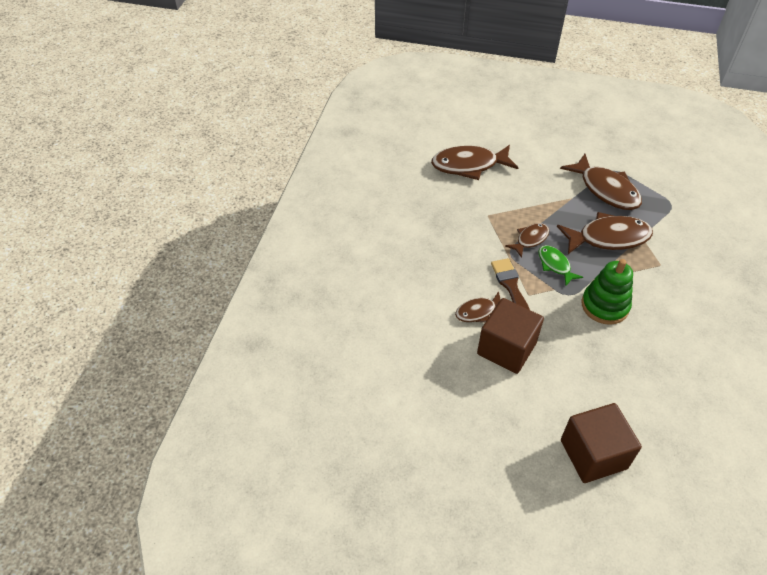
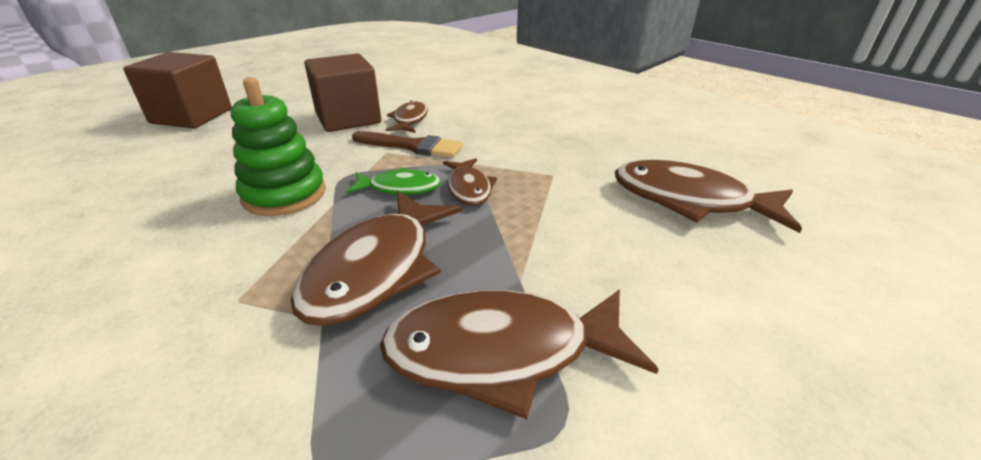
camera: 120 degrees right, 15 degrees down
(469, 165) = (689, 200): brown fish -> brown fish turned 90 degrees counterclockwise

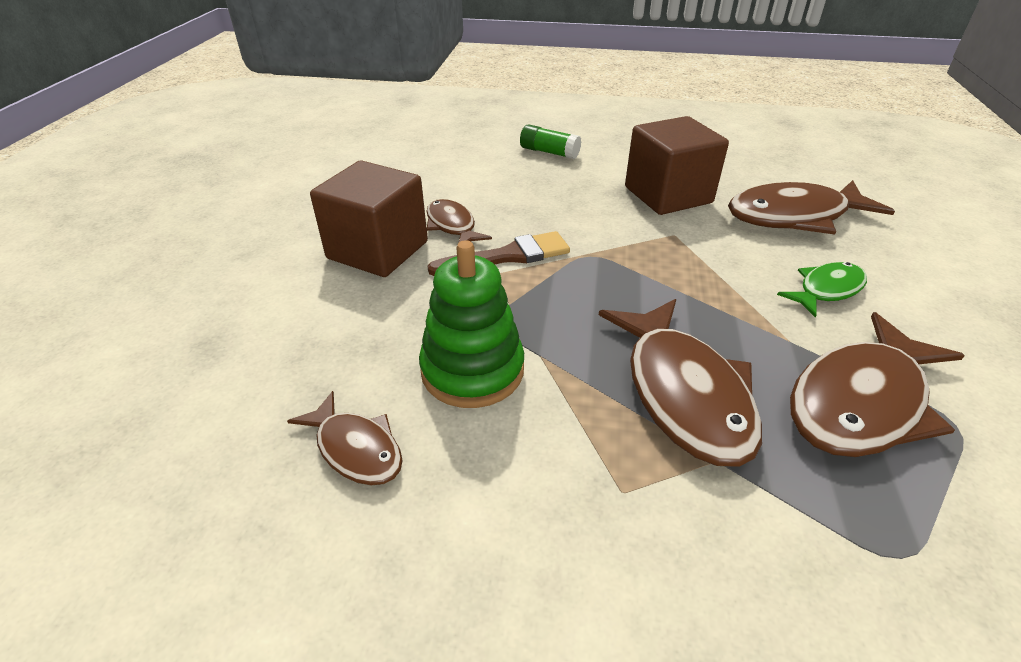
camera: 35 degrees left, 5 degrees up
(192, 116) = (145, 331): brown cube -> brown cube (668, 195)
(400, 188) = (573, 307): green fish -> green fish (826, 290)
(469, 188) = (631, 279): brown fish -> brown fish (356, 449)
(546, 100) = (549, 152): none -> green glue stick

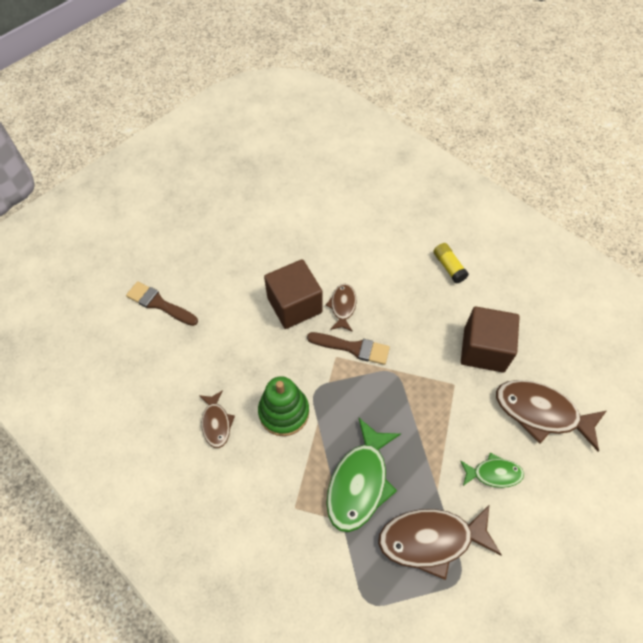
camera: 35 degrees right, 20 degrees up
(113, 340) = (159, 304): none -> brown brush
(549, 152) = (449, 267): green glue stick -> yellow glue stick
(683, 393) = (359, 482): brown fish -> green fish

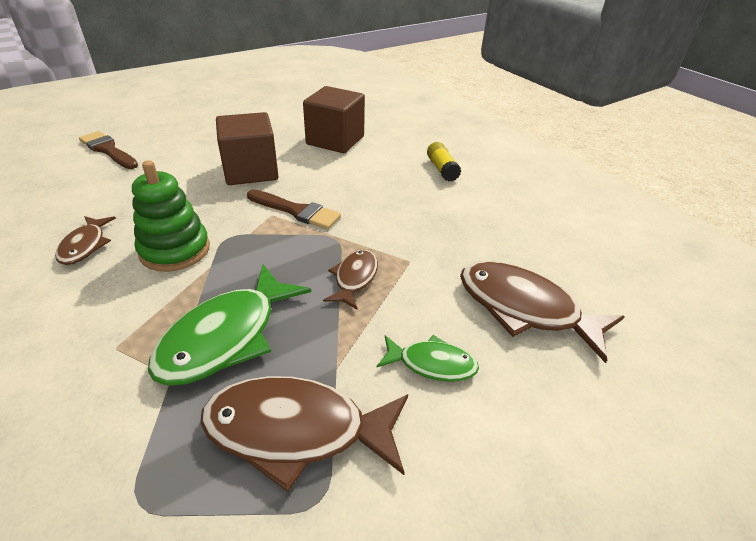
camera: 10 degrees right, 20 degrees down
(343, 306) = (304, 179): brown fish -> brown fish (354, 278)
(484, 349) = (461, 237): brown cube -> brown cube (335, 140)

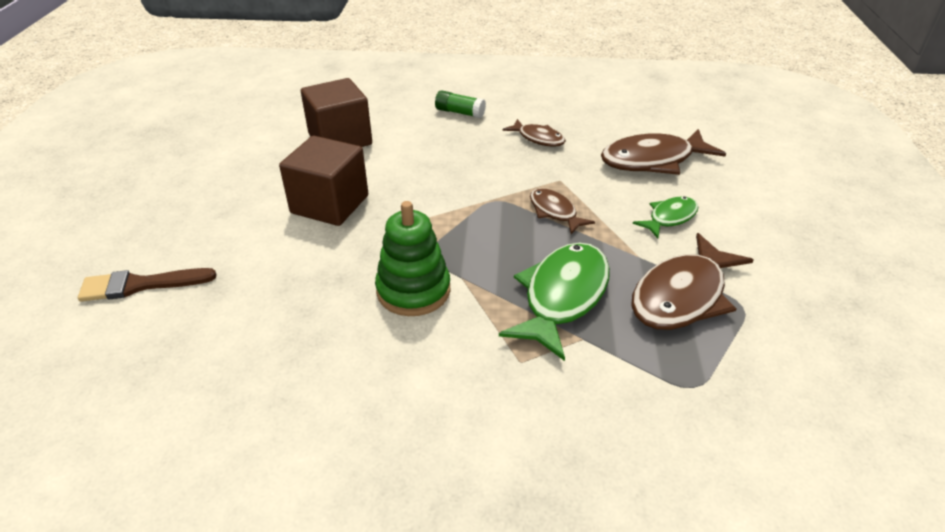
camera: 50 degrees left, 0 degrees up
(85, 246) = (338, 347): brown fish -> brown fish (538, 138)
(226, 336) = (562, 297): green fish -> green fish turned 135 degrees counterclockwise
(296, 211) = (432, 204): brown brush -> none
(442, 169) = (460, 112): yellow glue stick -> green glue stick

